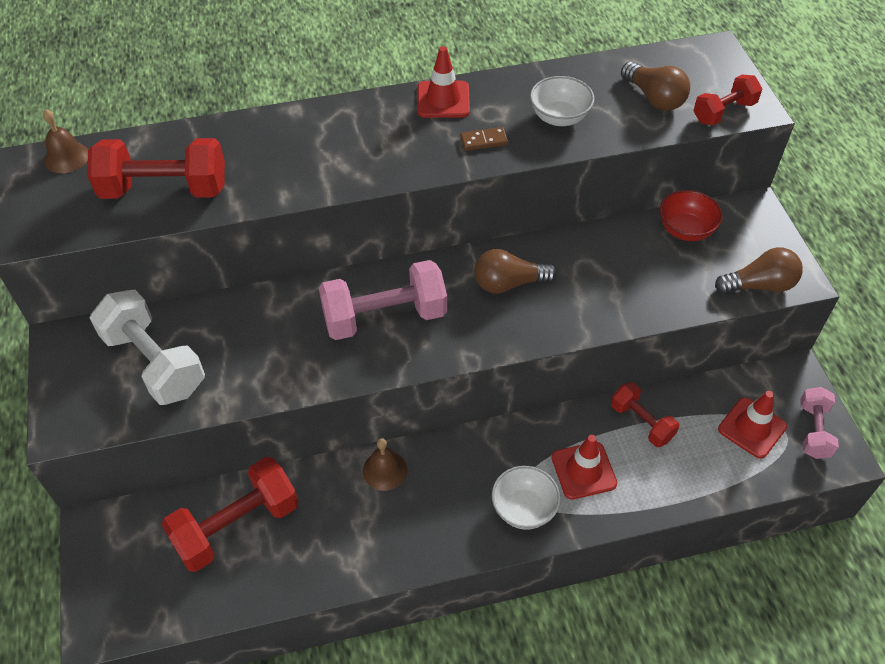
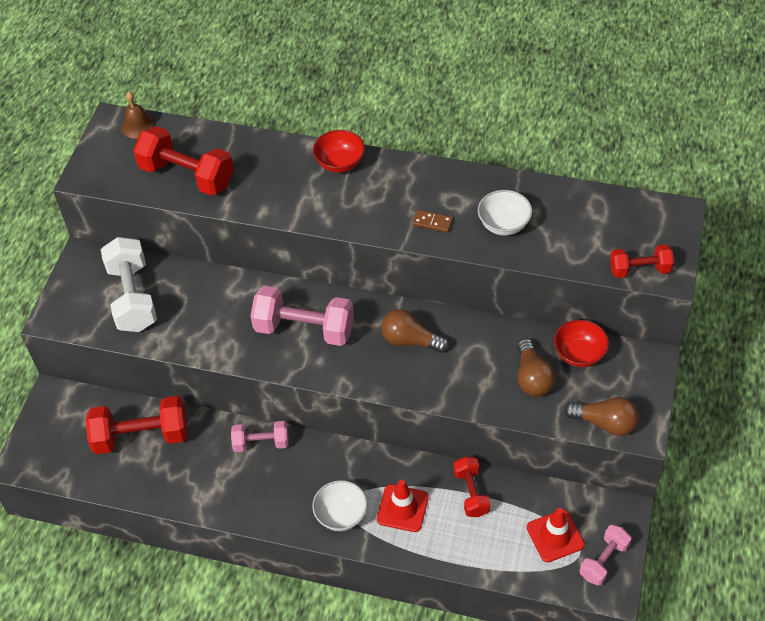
camera: 30 degrees right, 0 degrees up
(339, 117) = (340, 163): none -> red bowl
(384, 470) = (261, 443): brown bell -> pink dumbbell
(443, 100) = (425, 177): red traffic cone -> none
(654, 98) = (591, 236): brown light bulb -> brown light bulb (532, 378)

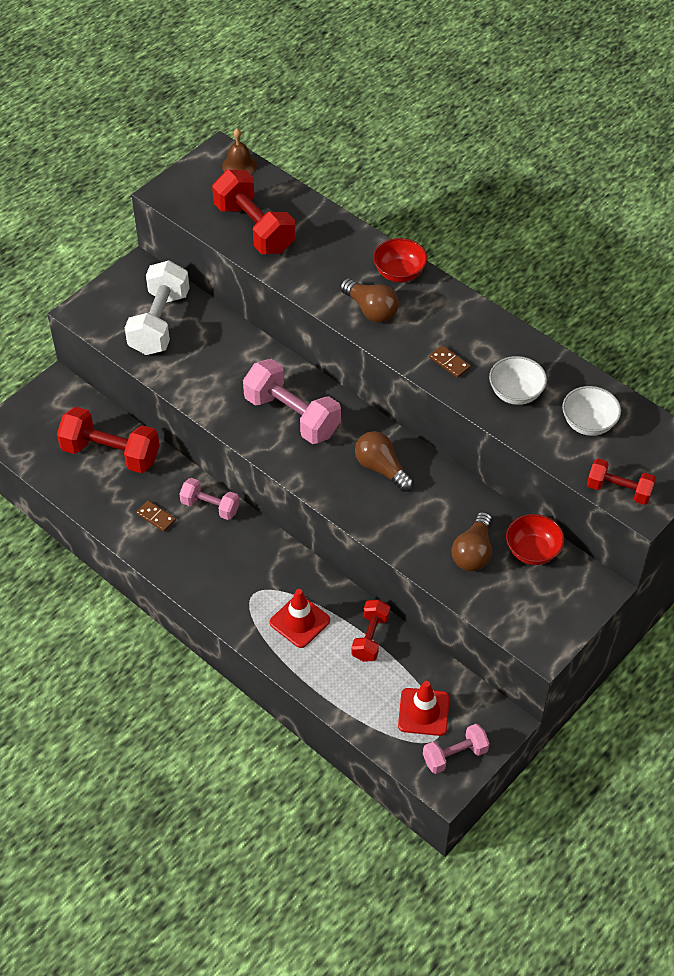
camera: 25 degrees right, 0 degrees up
(218, 475) = (156, 517): none -> brown domino
(341, 515) = (241, 601): white bowl -> white bowl (588, 423)
(604, 423) = (514, 623): brown light bulb -> brown light bulb (371, 310)

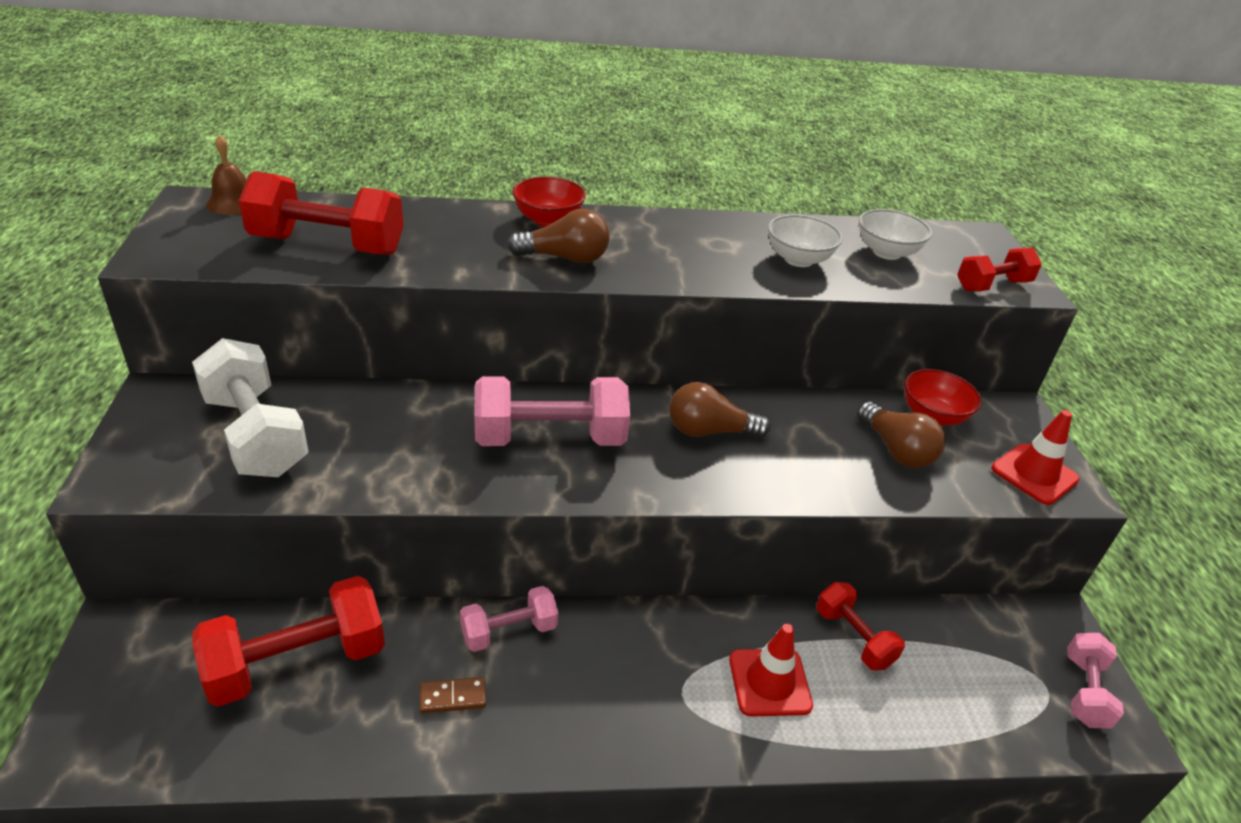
camera: 50 degrees left, 15 degrees down
(423, 712) = (1000, 672): red traffic cone -> red traffic cone (1034, 474)
(449, 363) = (707, 265): brown domino -> none

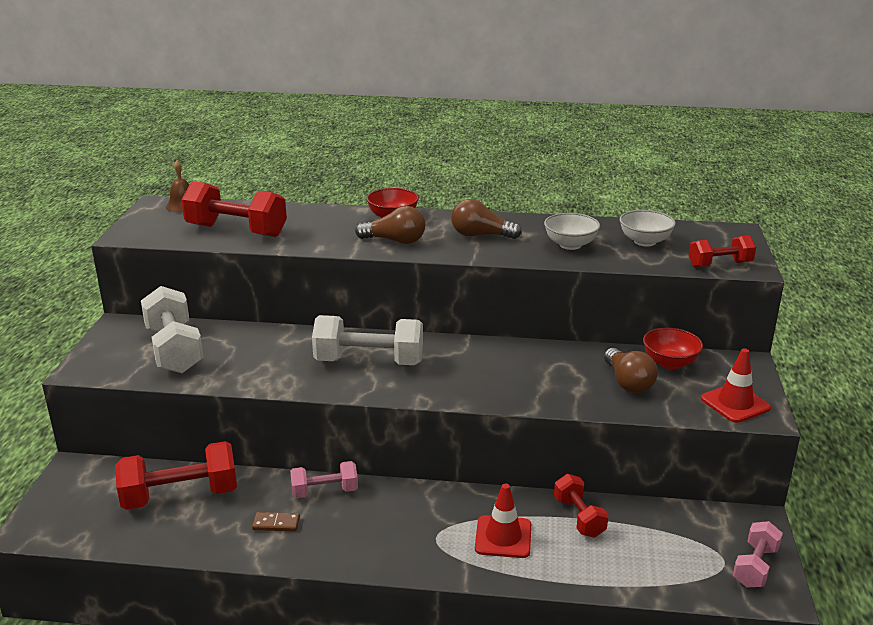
camera: 15 degrees right, 10 degrees down
(550, 438) = (369, 362): pink dumbbell -> white dumbbell
(709, 431) = (487, 363): brown light bulb -> brown light bulb (481, 235)

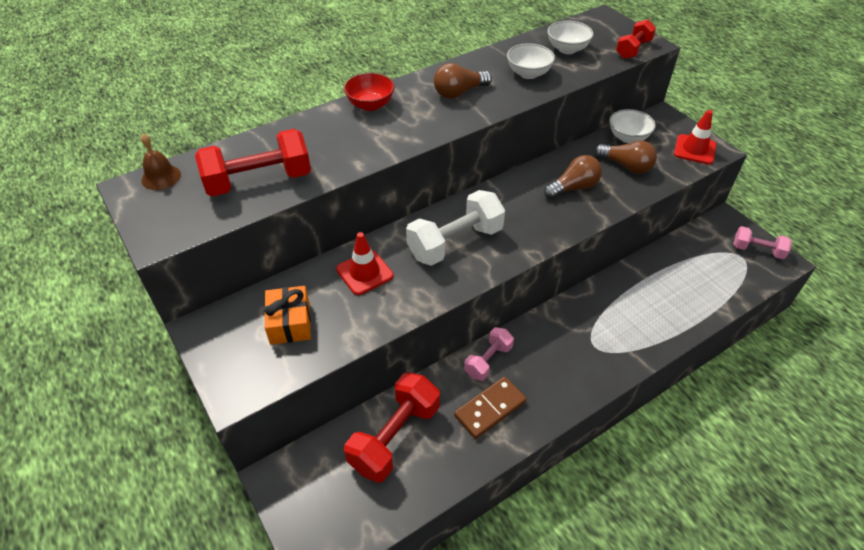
camera: 40 degrees left, 20 degrees up
(174, 350) = (290, 323): white dumbbell -> orange gift
(276, 524) = (490, 409): brown domino -> brown domino, size x1.77
(395, 241) = (406, 128): brown light bulb -> brown light bulb (573, 187)
(503, 537) = (628, 318): red traffic cone -> red traffic cone (364, 272)
(579, 517) = (648, 276): red dumbbell -> none
(670, 363) = (628, 137): red bowl -> white bowl
(755, 567) = (757, 250): pink dumbbell -> pink dumbbell turned 60 degrees counterclockwise

